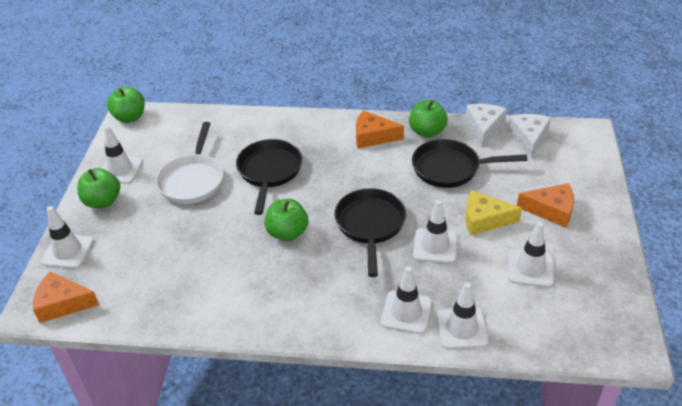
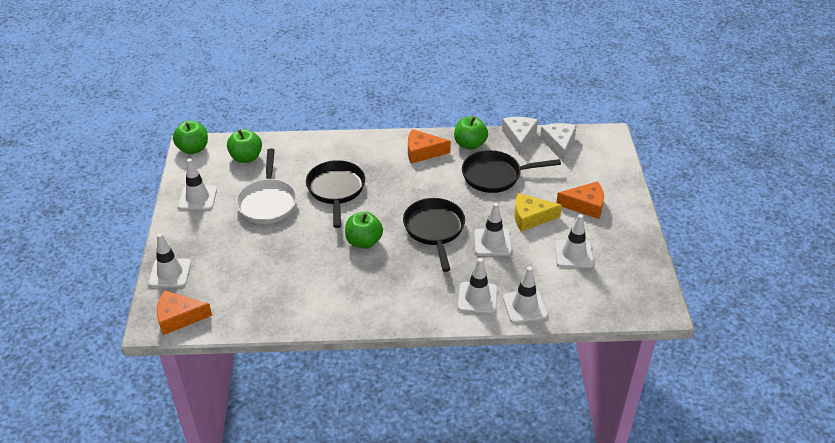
camera: 10 degrees left, 0 degrees up
(103, 201) = (189, 227): green apple -> green apple (246, 158)

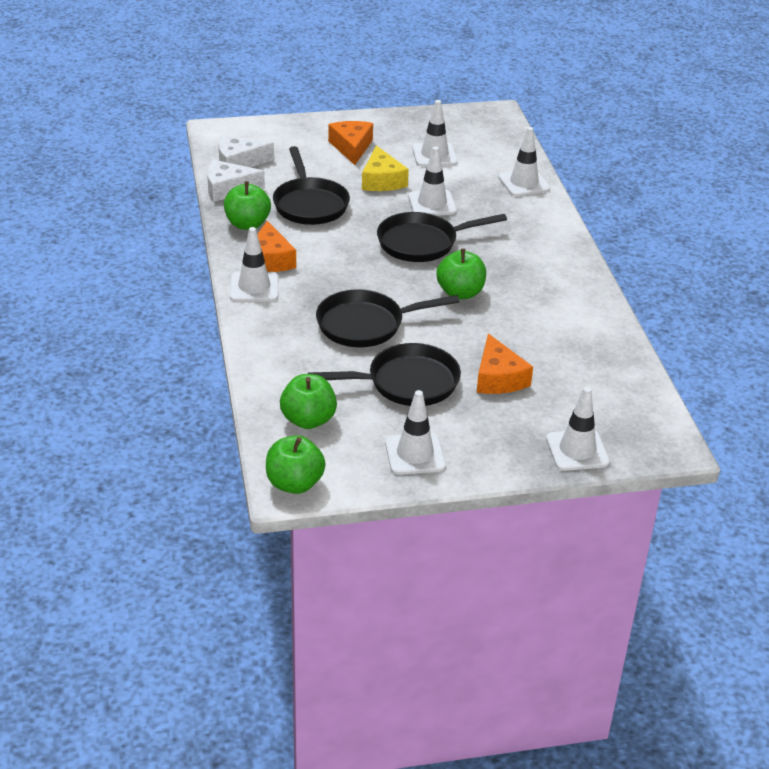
camera: 100 degrees left, 5 degrees down
(179, 317) = (649, 426): orange cheese -> orange cheese (498, 378)
(267, 202) = (407, 383): white pan -> black pan
(477, 298) = (523, 211): white traffic cone -> white traffic cone (254, 287)

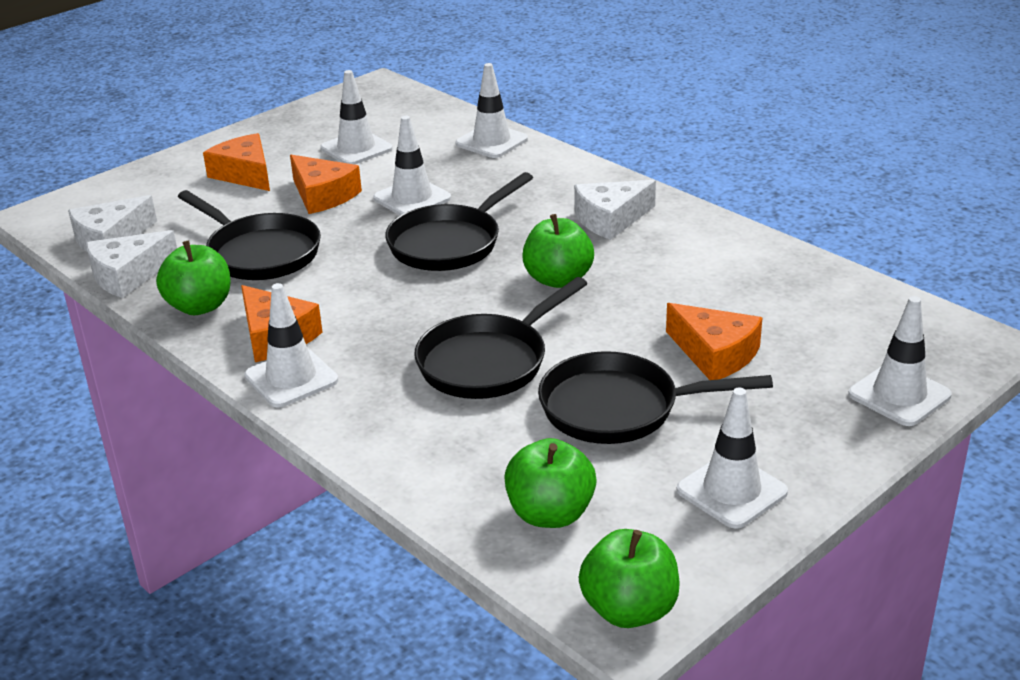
camera: 30 degrees left, 5 degrees down
(382, 180) = (323, 195): yellow cheese -> orange cheese
(407, 383) = (618, 408): black pan -> black pan turned 135 degrees counterclockwise
(537, 268) = (610, 219): none -> white cheese

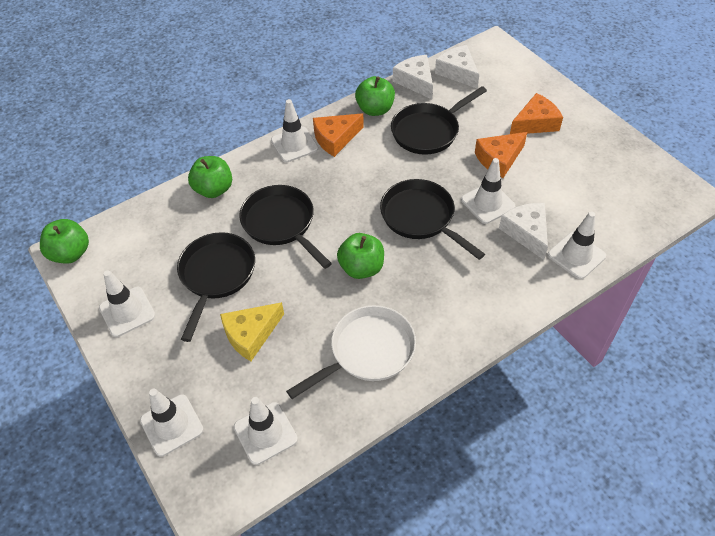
camera: 100 degrees right, 20 degrees up
(356, 148) = (570, 177): white traffic cone -> white traffic cone (265, 433)
(550, 514) = (146, 234): green apple -> green apple (214, 189)
(610, 219) = (436, 310): white cheese -> white cheese (526, 232)
(696, 259) = (368, 351): none -> white pan
(715, 354) = (251, 334): orange cheese -> yellow cheese

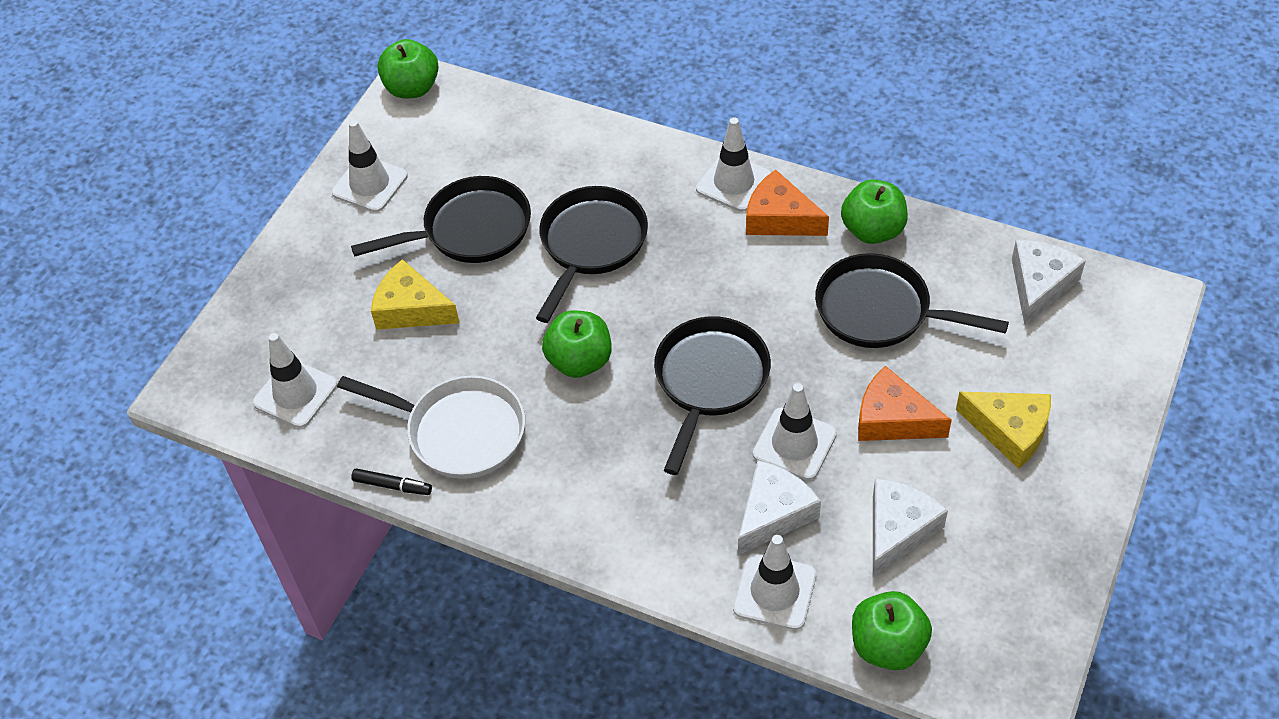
camera: 60 degrees right, 0 degrees up
(172, 425) = (258, 308): white traffic cone -> none
(214, 189) = (596, 150): green apple -> green apple (887, 646)
(383, 407) = (392, 486): none -> black marker
(415, 81) = (972, 246): white cheese -> white cheese (898, 530)
(535, 123) = (1009, 431): orange cheese -> yellow cheese

